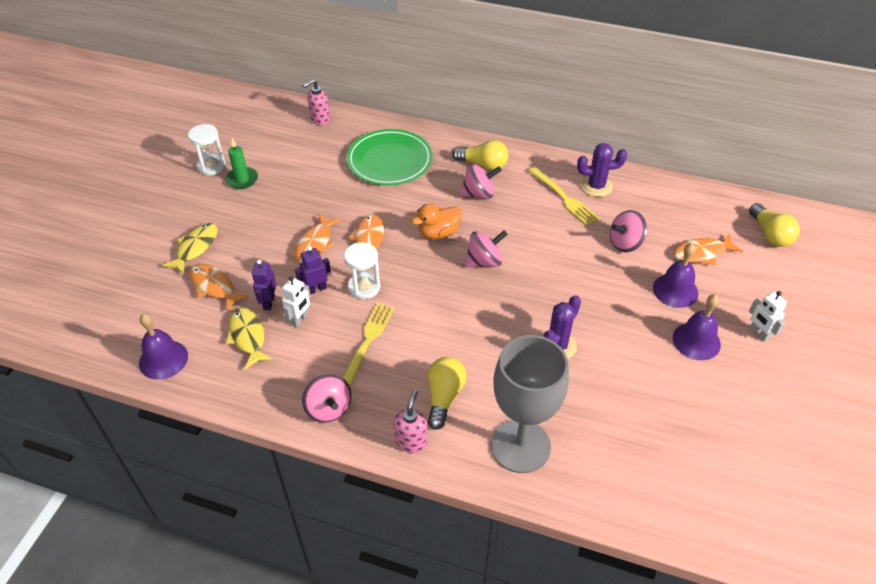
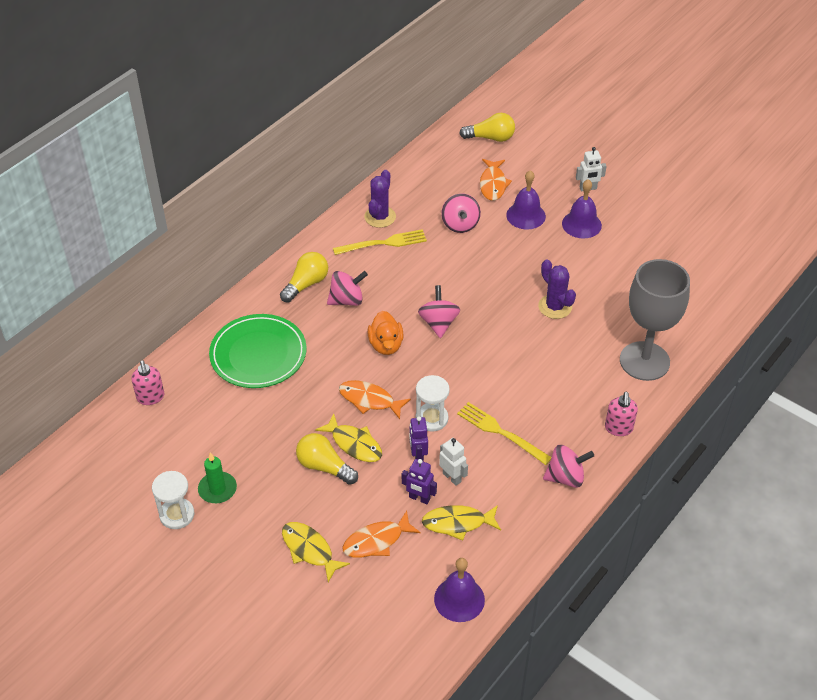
camera: 70 degrees left, 0 degrees up
(315, 244) = (354, 444): orange fish -> yellow fish
(411, 441) = (618, 428): pink soap dispenser -> pink soap dispenser turned 120 degrees counterclockwise
(444, 397) = (580, 395): yellow light bulb -> yellow light bulb (324, 466)
(479, 194) = (347, 300): pink spinning top -> pink spinning top turned 60 degrees clockwise

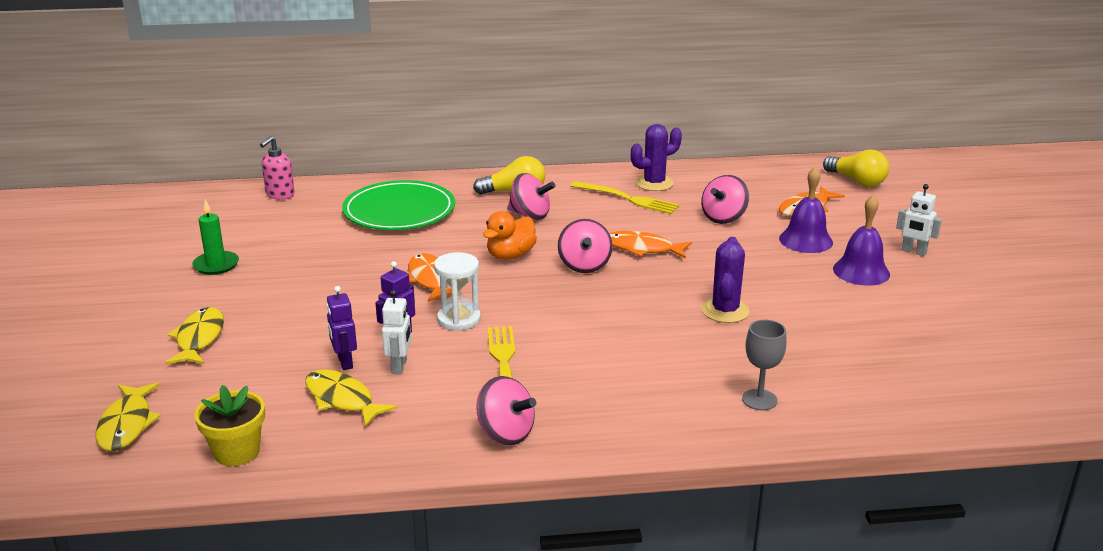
camera: 45 degrees right, 20 degrees down
(177, 515) = (162, 262): white hourglass -> none
(324, 466) = (313, 297): yellow light bulb -> none
(354, 444) = (363, 298): yellow fish -> yellow fish (127, 425)
(376, 541) = (256, 366): orange fish -> orange fish (642, 248)
(438, 323) = (584, 265): pink spinning top -> pink spinning top turned 135 degrees clockwise
(459, 599) = (237, 452): purple bell -> yellow flower pot
(618, 428) = (633, 432): pink soap dispenser -> none
(644, 361) = (759, 400): grey goblet -> grey goblet, size x0.45

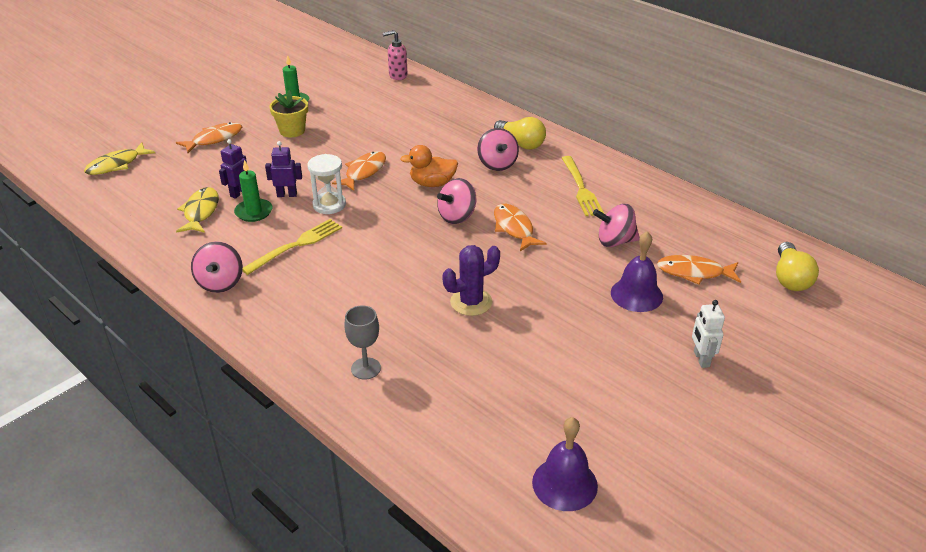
camera: 50 degrees right, 10 degrees up
(199, 338) = (214, 139): yellow fish -> orange fish
(237, 452) = (122, 207): yellow flower pot -> yellow flower pot (292, 131)
(399, 211) = (434, 119): green plate -> none
(399, 366) = (254, 212): white robot -> green candle
(654, 183) = (623, 188): purple cactus -> none
(861, 271) = (623, 343): purple bell -> purple bell (564, 484)

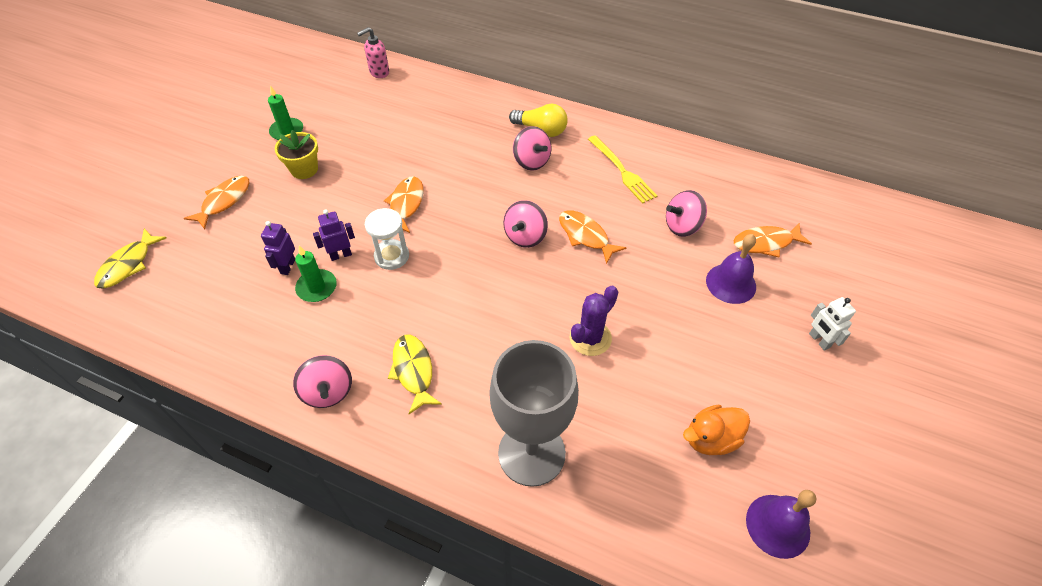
camera: 20 degrees left, 15 degrees up
(201, 212) = (258, 303): yellow fish -> yellow fish (413, 371)
(297, 245) = (384, 318): yellow fork -> none
(366, 368) = (531, 453): grey goblet -> grey goblet, size x2.20
(432, 183) = (481, 201): orange duck -> orange duck (711, 439)
(790, 278) = (845, 226): yellow light bulb -> none

